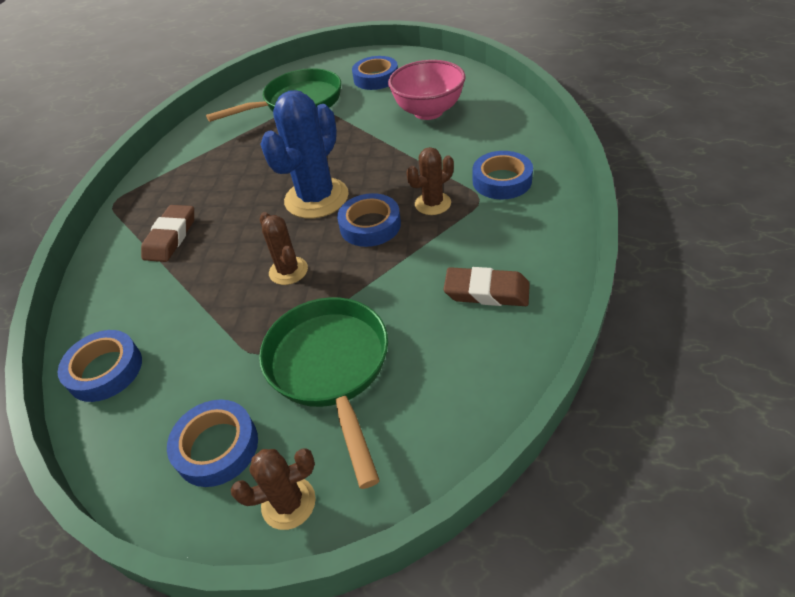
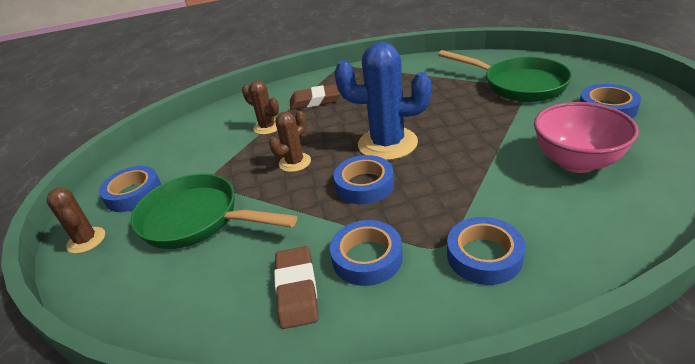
camera: 70 degrees right, 10 degrees down
(105, 370) = (194, 129): blue tape -> blue tape (367, 258)
(330, 368) = (197, 219): green pan -> green pan turned 120 degrees counterclockwise
(433, 204) = (414, 214): brown cactus -> brown cactus (267, 127)

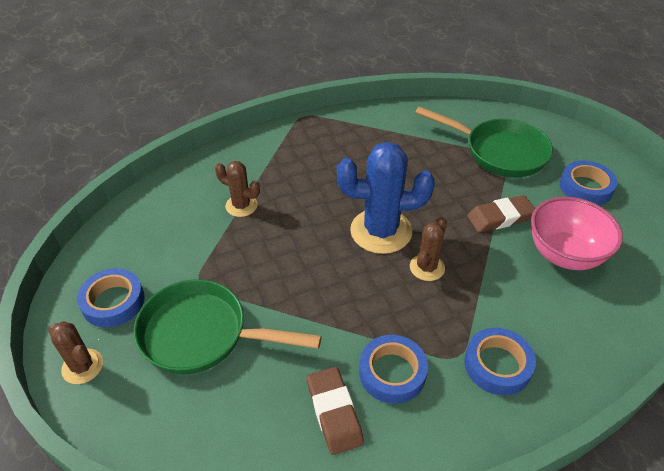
camera: 15 degrees left, 10 degrees up
(295, 162) = (287, 256): brown cactus -> brown cactus (427, 267)
(315, 101) = (286, 167): brown eraser -> brown eraser (500, 217)
(364, 185) = (369, 285): blue tape -> none

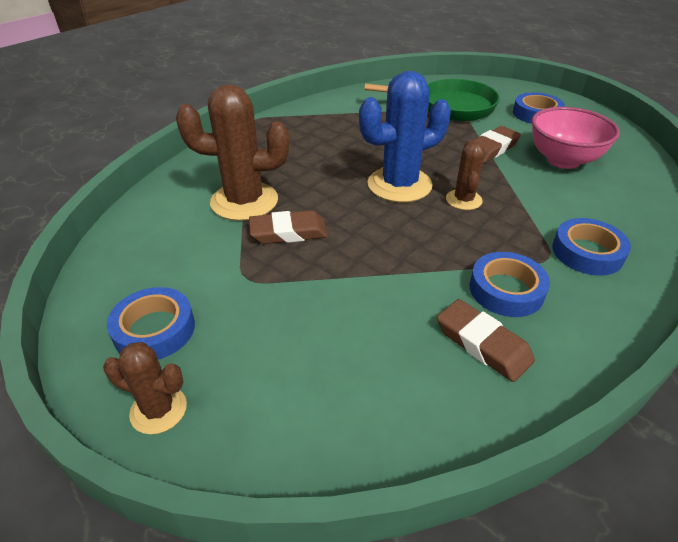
camera: 25 degrees left, 5 degrees down
(202, 334) = (287, 324): green pan -> none
(241, 206) = (244, 201): brown cactus -> brown cactus, size x1.85
(256, 249) = (288, 232): none -> brown eraser

